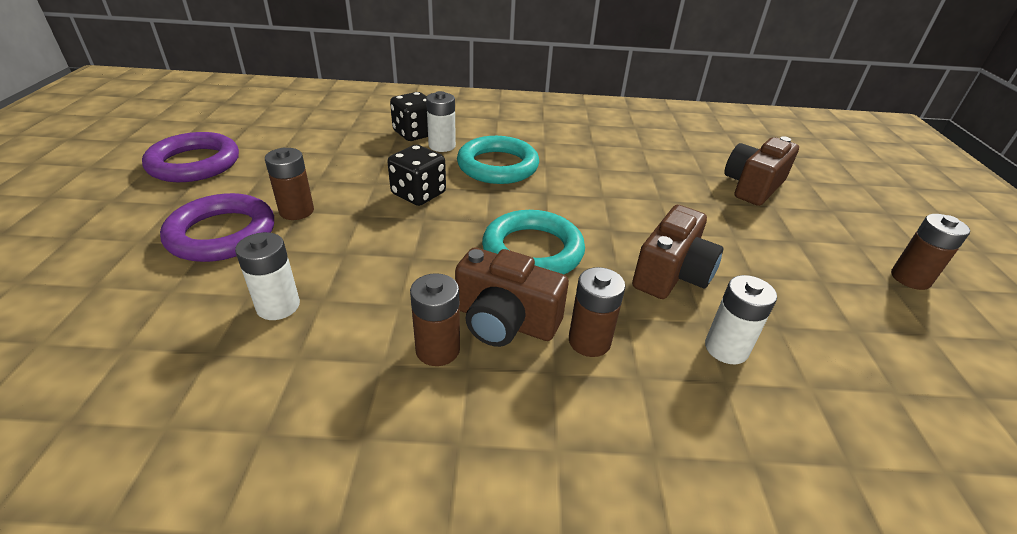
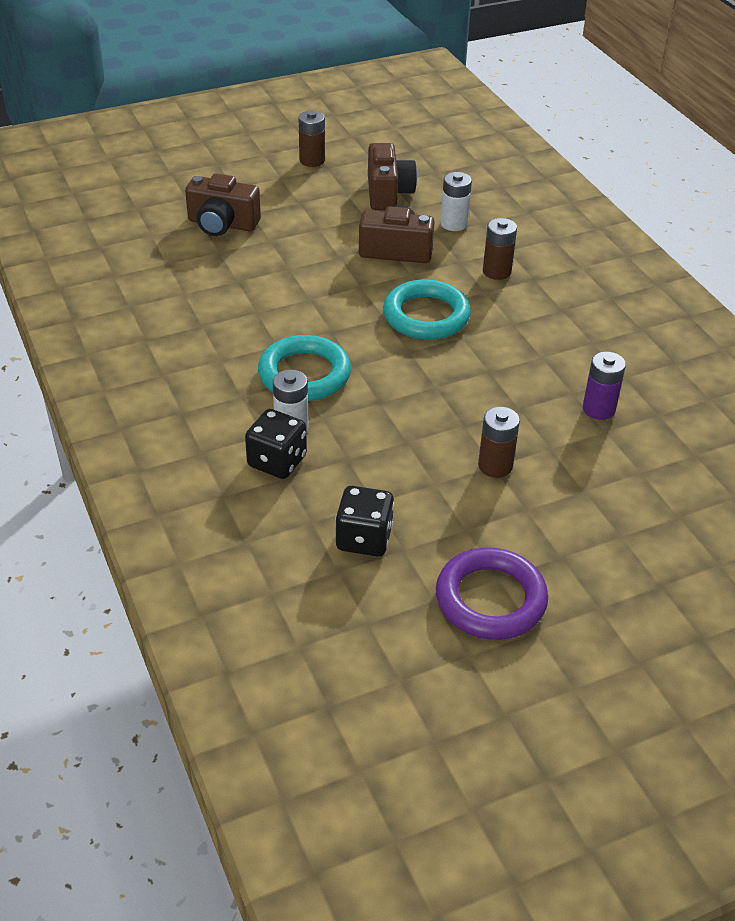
camera: 115 degrees left, 5 degrees up
(222, 234) = (565, 490): purple ring -> none
(278, 306) = (598, 409): white battery -> purple battery
(418, 194) = (401, 404): black dice -> black dice (364, 538)
(437, 350) = (561, 325): brown battery -> none
(505, 321) = (512, 307): brown camera -> brown camera (388, 193)

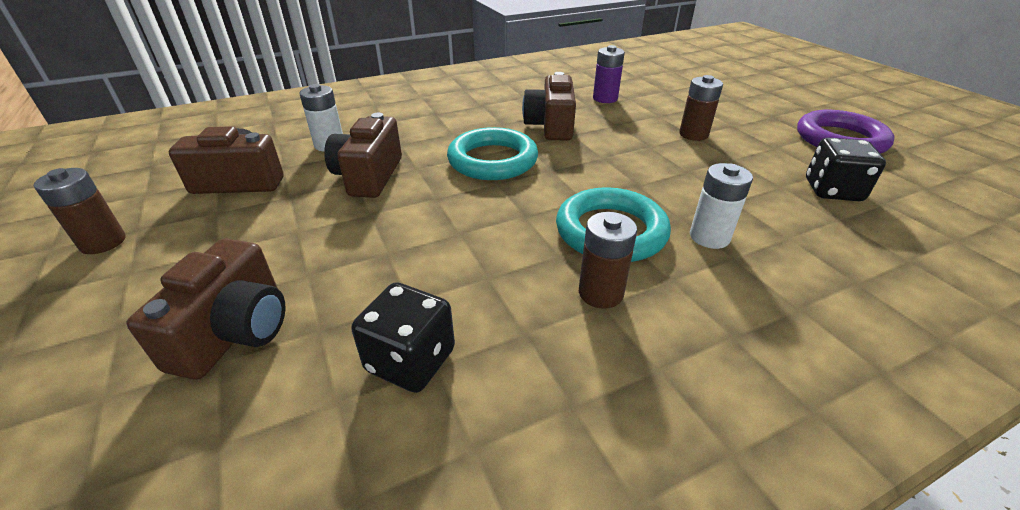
camera: 90 degrees left, 5 degrees down
(277, 461) = (770, 245): black dice -> black dice (410, 360)
(496, 271) = (421, 127): brown battery -> brown battery (600, 293)
(508, 357) = (550, 126): none -> brown camera

